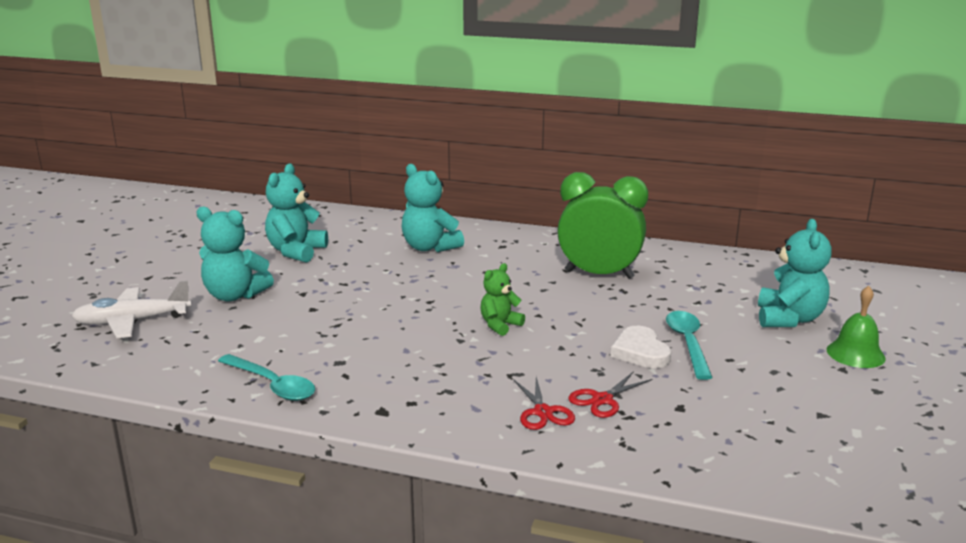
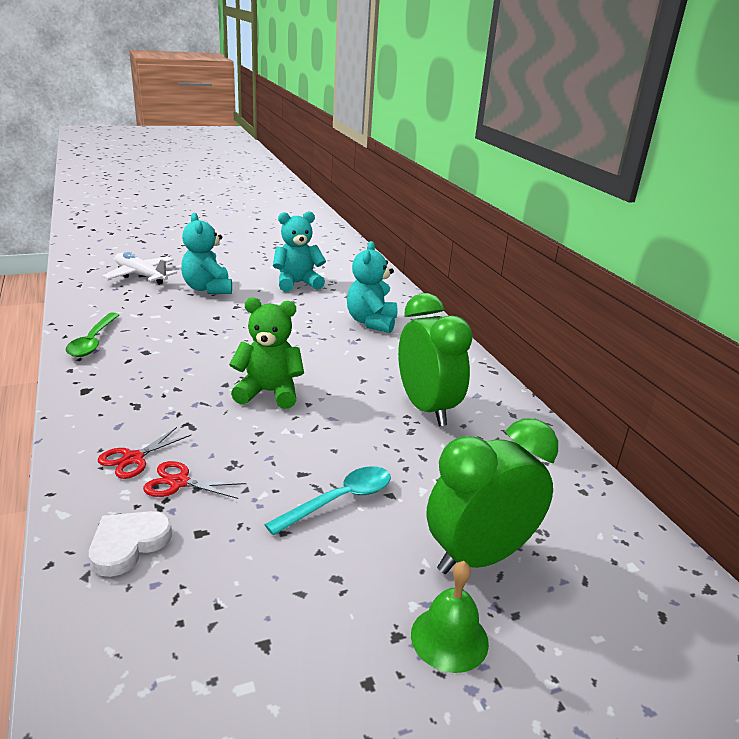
camera: 50 degrees right, 5 degrees up
(272, 385) = (93, 342): turquoise spoon -> green spoon
(500, 325) = (269, 392): green teddy bear -> green teddy bear, size x1.65
(640, 352) = (292, 477): white heart -> white heart (128, 544)
(789, 319) = (479, 557): turquoise teddy bear -> green clock

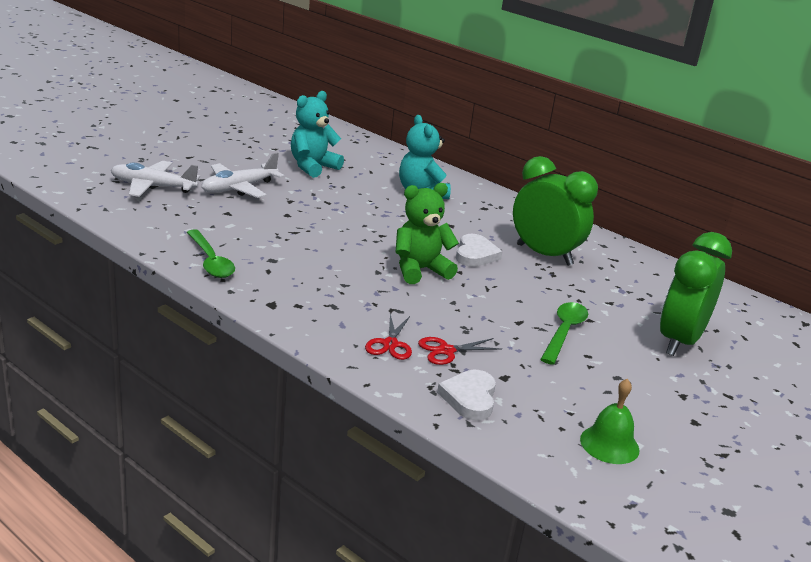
camera: 30 degrees left, 0 degrees up
(208, 289) = (239, 188): turquoise teddy bear -> white plane
(340, 500) = (564, 332): turquoise spoon -> green spoon
(348, 390) = (475, 254): none -> white heart
(449, 638) = (710, 388): green bell -> green bell (609, 444)

